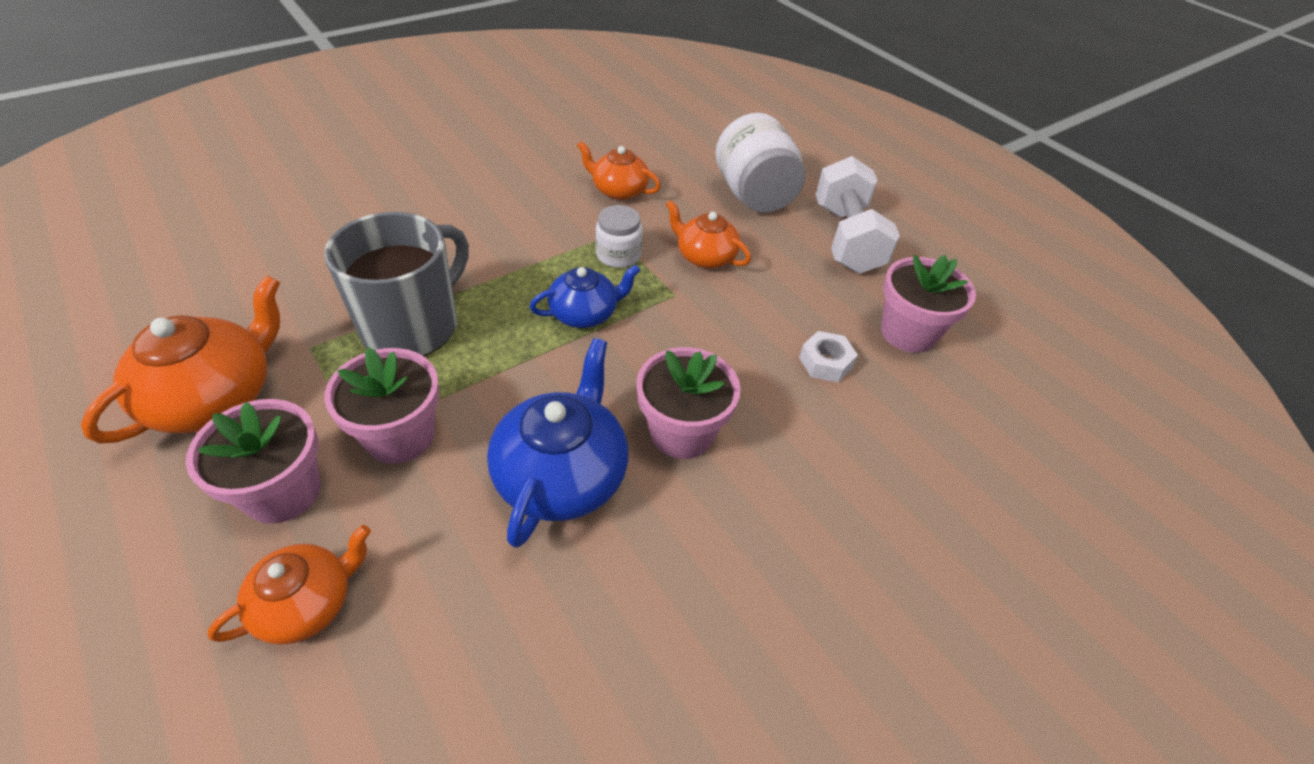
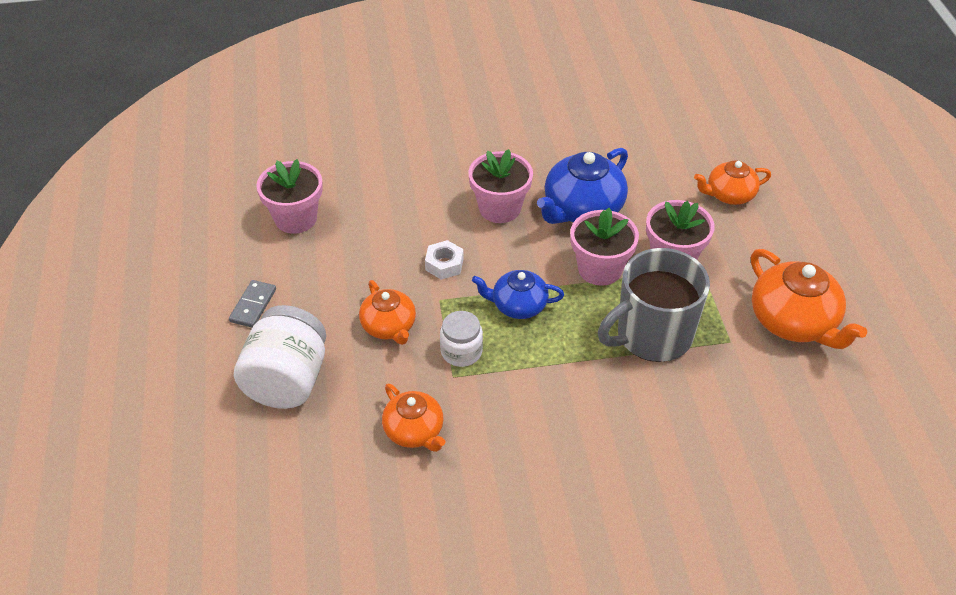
camera: 150 degrees left, 0 degrees up
(215, 397) = (794, 321): orange teapot -> orange teapot turned 90 degrees counterclockwise
(283, 492) = (744, 249): pink flower pot -> pink flower pot (600, 269)
(825, 362) = (374, 218): white nut -> white nut (444, 264)
(846, 238) = (253, 305): white dumbbell -> grey domino

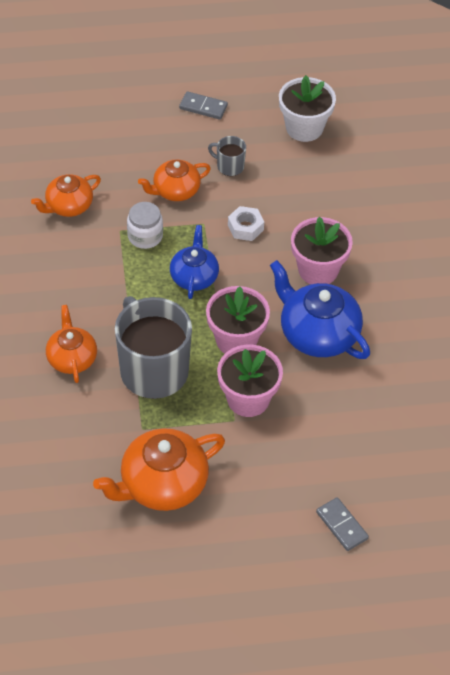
camera: 90 degrees right, 5 degrees up
(287, 380) = (125, 131): white jar -> none
(296, 218) = (304, 128): pink flower pot -> white flower pot
(352, 279) = (229, 166): none -> grey mug
(729, 195) = (340, 462): orange teapot -> orange teapot (72, 358)
(797, 194) = (341, 525): none -> grey domino

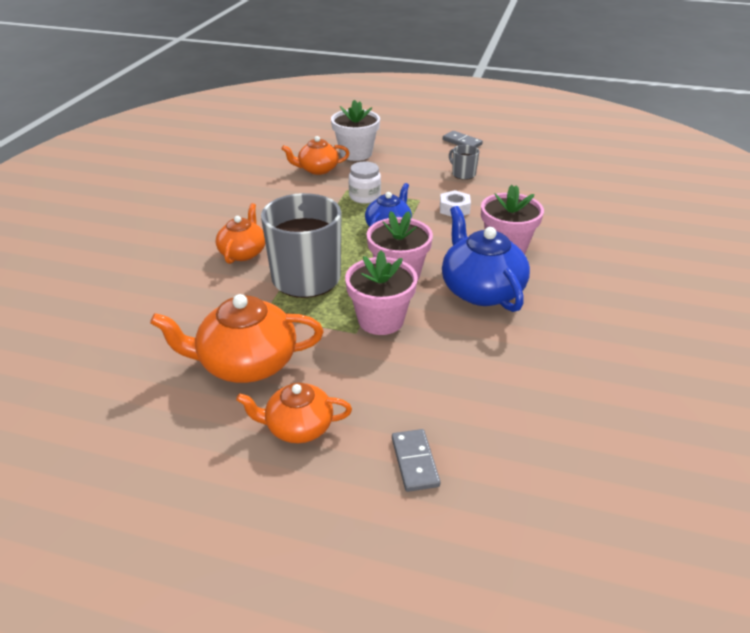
camera: 25 degrees right, 15 degrees down
(175, 190) = (409, 178): orange teapot -> orange teapot (298, 427)
(304, 128) = (540, 166): white flower pot -> white flower pot (356, 153)

